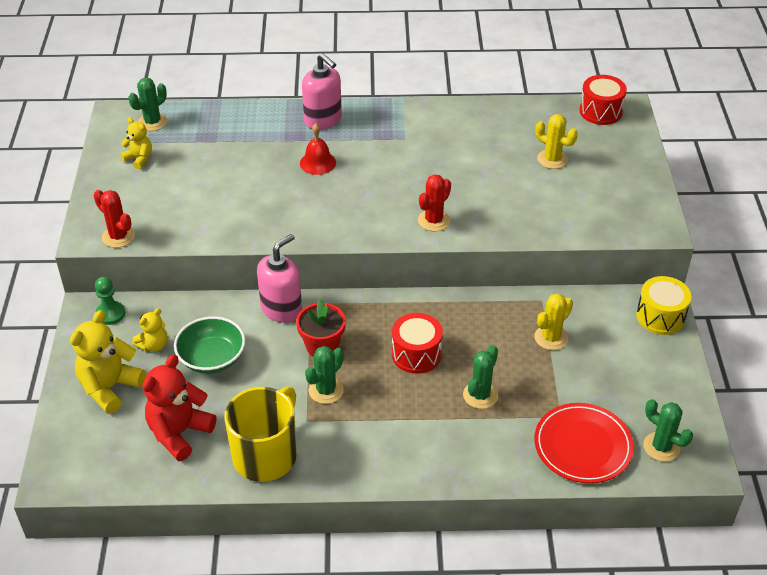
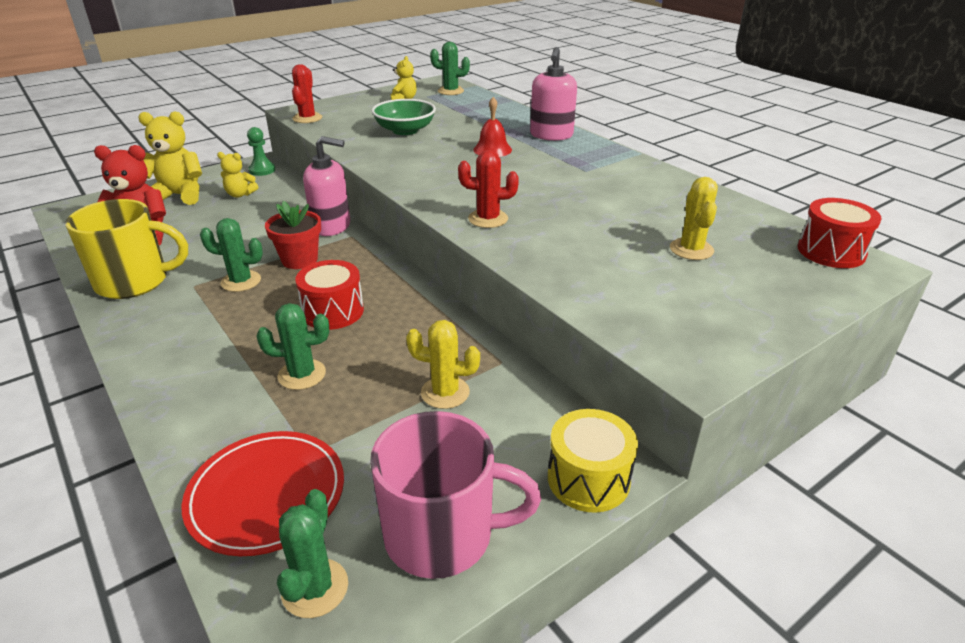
camera: 55 degrees right, 10 degrees down
(212, 358) = (243, 219): green bowl -> green bowl (405, 130)
(659, 387) = (442, 535): none -> pink mug

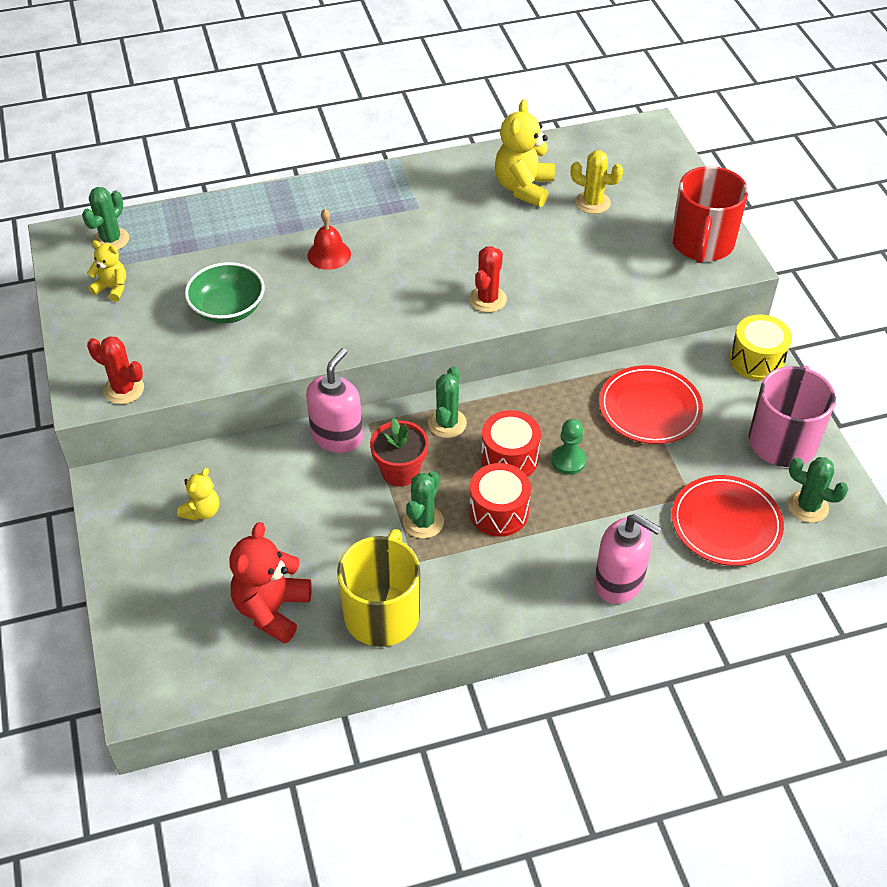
camera: 70 degrees left, 15 degrees up
(179, 195) = (168, 574): yellow teddy bear -> yellow teddy bear (523, 188)
(262, 170) = (135, 484): green pawn -> green pawn (568, 460)
(302, 374) = (596, 490): green cactus -> green cactus (447, 423)
(445, 392) = (649, 408): yellow cactus -> red plate
(551, 135) = (316, 201): pink soap dispenser -> pink soap dispenser (619, 582)
(701, 335) = (702, 244): none -> red mug
(831, 251) = (625, 137): red drum -> red drum (498, 512)

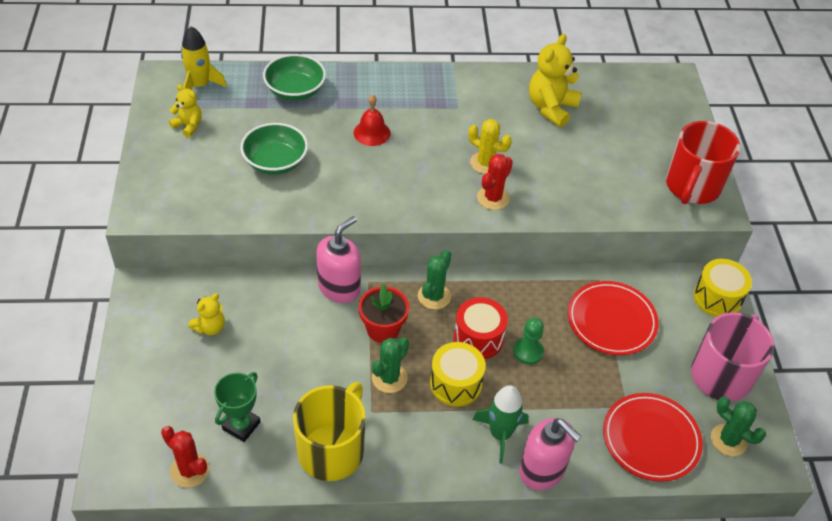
camera: 10 degrees right, 0 degrees up
(111, 240) = (200, 85): green cactus -> yellow rocket
(124, 389) = (171, 212): red cactus -> red cactus (190, 470)
(225, 224) = (295, 90): none -> green bowl
(272, 609) = (241, 425): red teddy bear -> green trophy
(498, 512) = (455, 383): red drum -> yellow drum
(563, 554) = (500, 434): none -> green rocket
(592, 203) = (606, 132): yellow cactus -> yellow cactus (485, 163)

